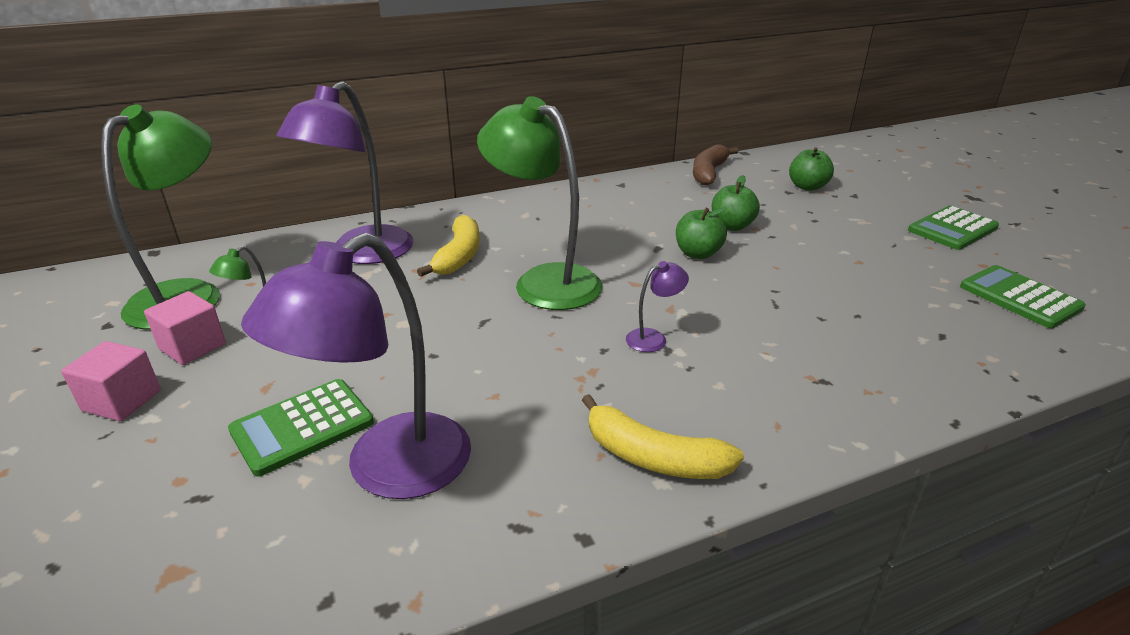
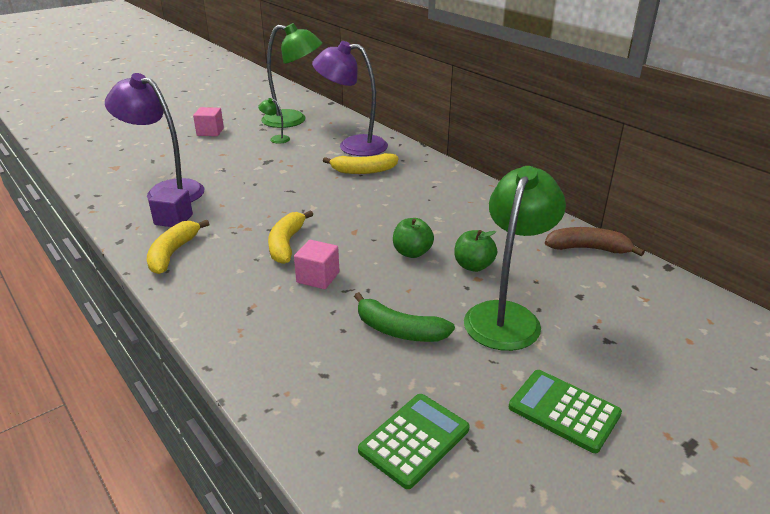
camera: 75 degrees right, 0 degrees up
(192, 346) = (251, 133): pink cube -> pink cube (318, 277)
(302, 427) = (195, 168): green calculator -> none
(525, 457) = (173, 220): none -> purple cube
(544, 281) = (343, 201): green lamp -> green lamp (506, 315)
(653, 338) = (286, 244): purple lamp -> yellow banana
(807, 187) = (603, 308): green apple -> none
(854, 282) = (399, 330): none -> green banana

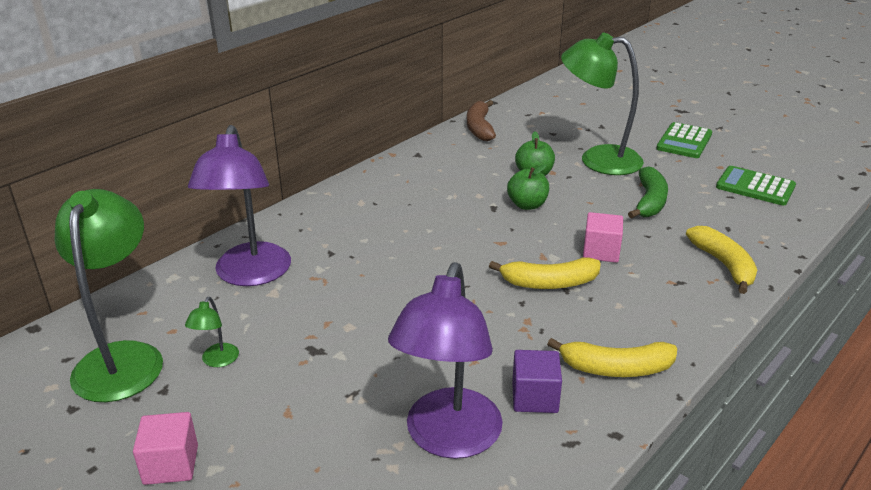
camera: 100 degrees left, 0 degrees up
(363, 171) = (339, 255): yellow banana -> yellow banana (724, 265)

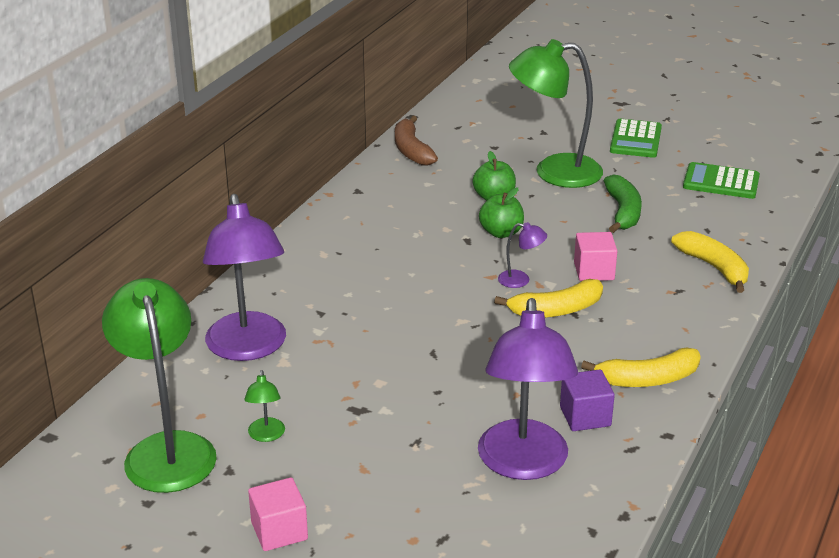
camera: 15 degrees left, 0 degrees up
(527, 250) = (520, 280): none -> purple lamp

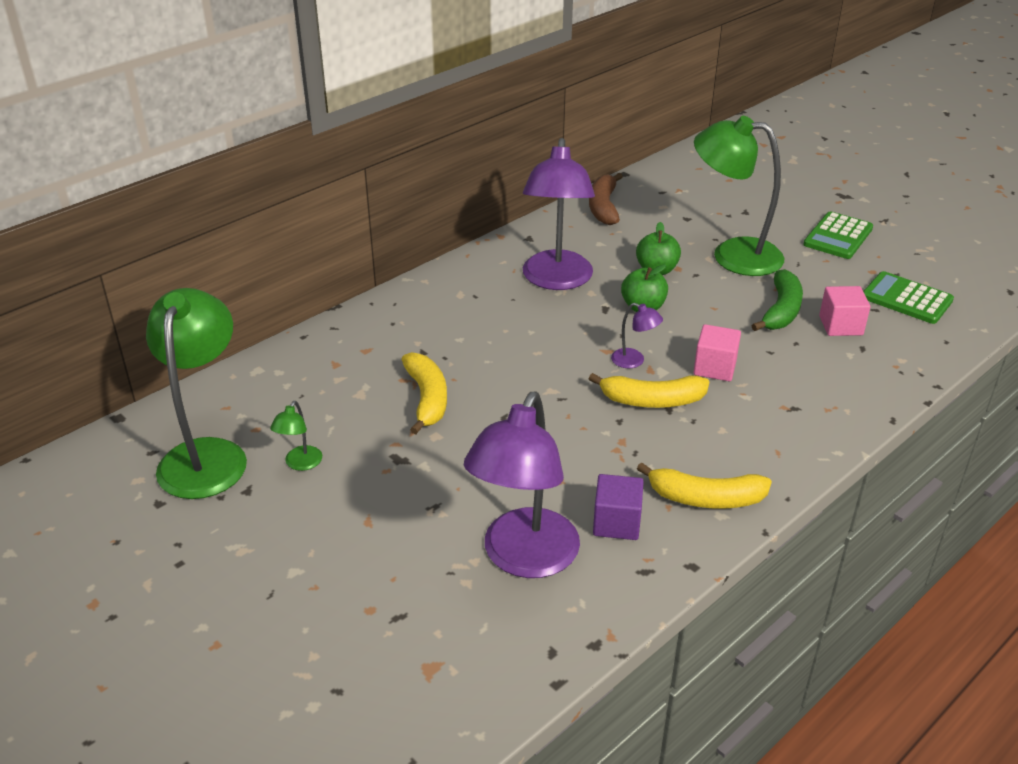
camera: 20 degrees right, 5 degrees up
(248, 348) = (337, 373): purple lamp -> purple lamp (556, 280)
(279, 531) = (254, 564): pink cube -> pink cube (840, 325)
(714, 267) = (847, 391): yellow banana -> yellow banana (427, 399)

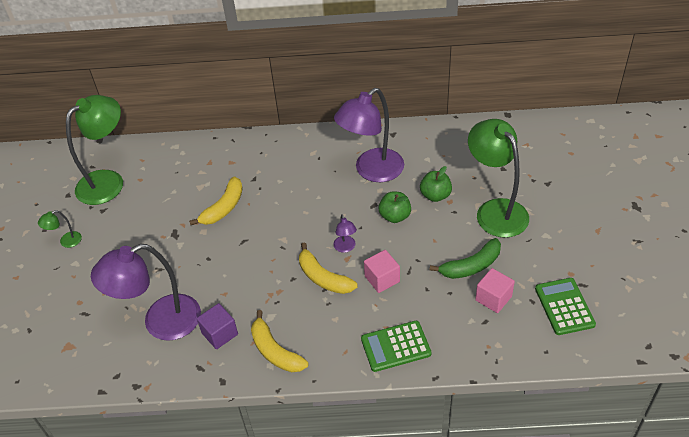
camera: 45 degrees right, 10 degrees up
(300, 464) = (135, 210): green lamp -> green lamp (66, 241)
(603, 207) = (462, 134): brown banana -> none
(838, 236) = (584, 235): green calculator -> green calculator (395, 346)

